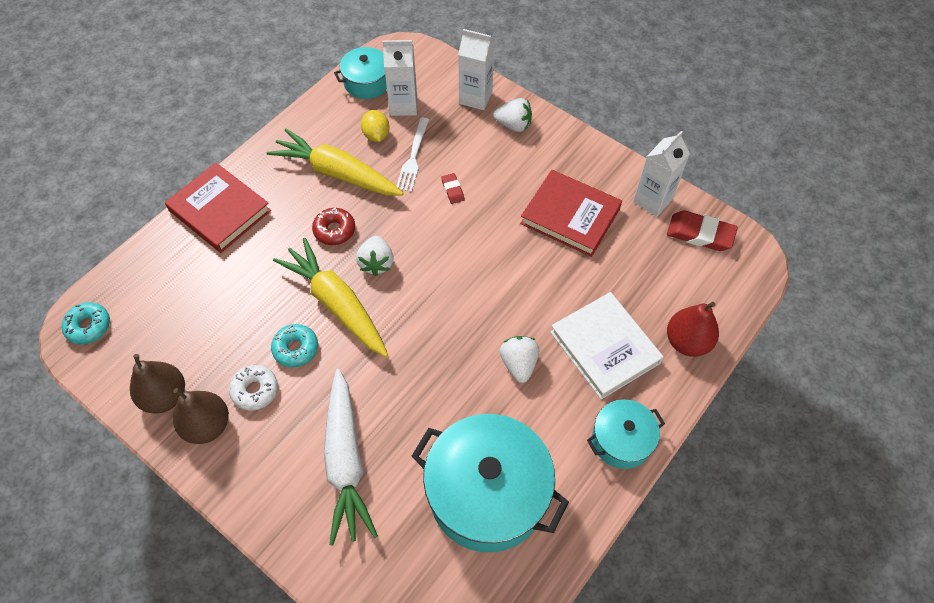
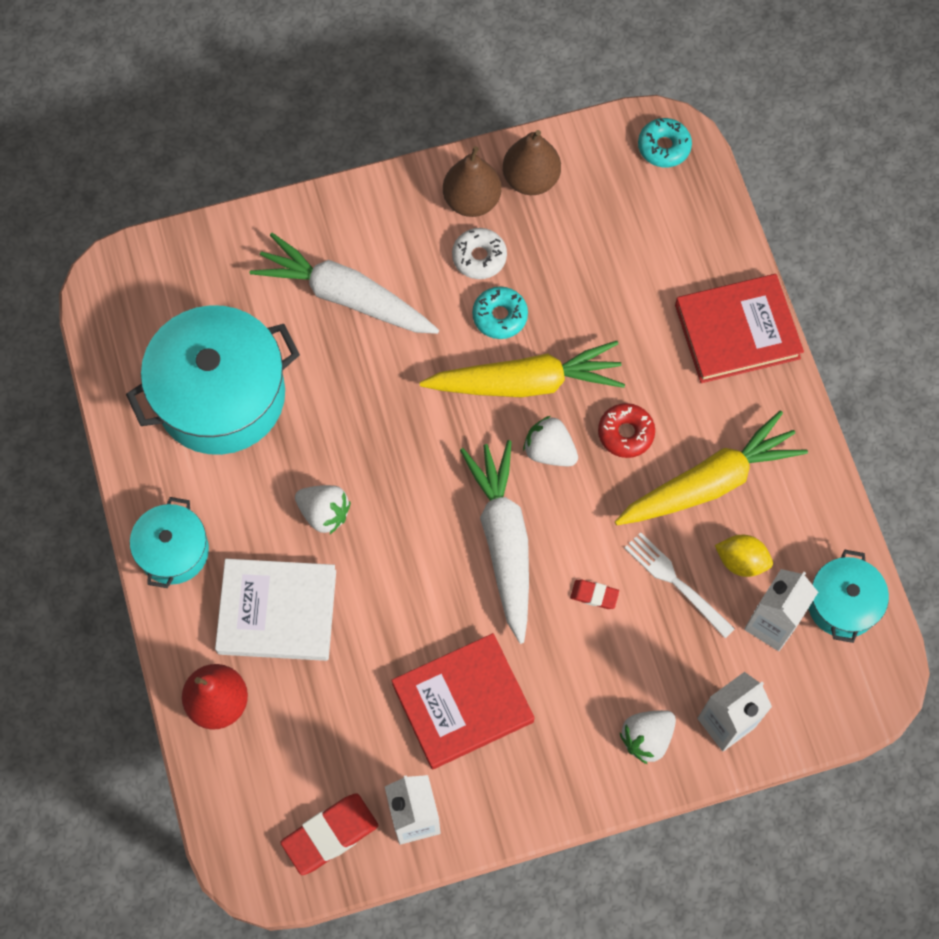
camera: 125 degrees right, 10 degrees up
(456, 252) = (504, 542): none -> white carrot

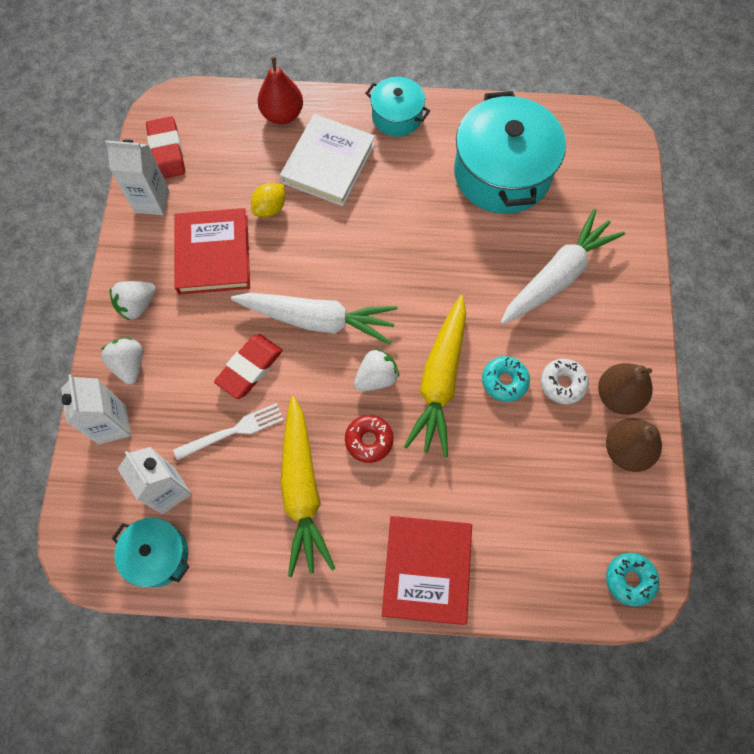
camera: 110 degrees right, 0 degrees up
(324, 513) = (387, 211): white strawberry -> white strawberry (137, 305)
(594, 595) = (249, 368): red eraser -> red eraser, size x1.92
(741, 561) = (227, 488): yellow lemon -> yellow lemon (270, 208)

